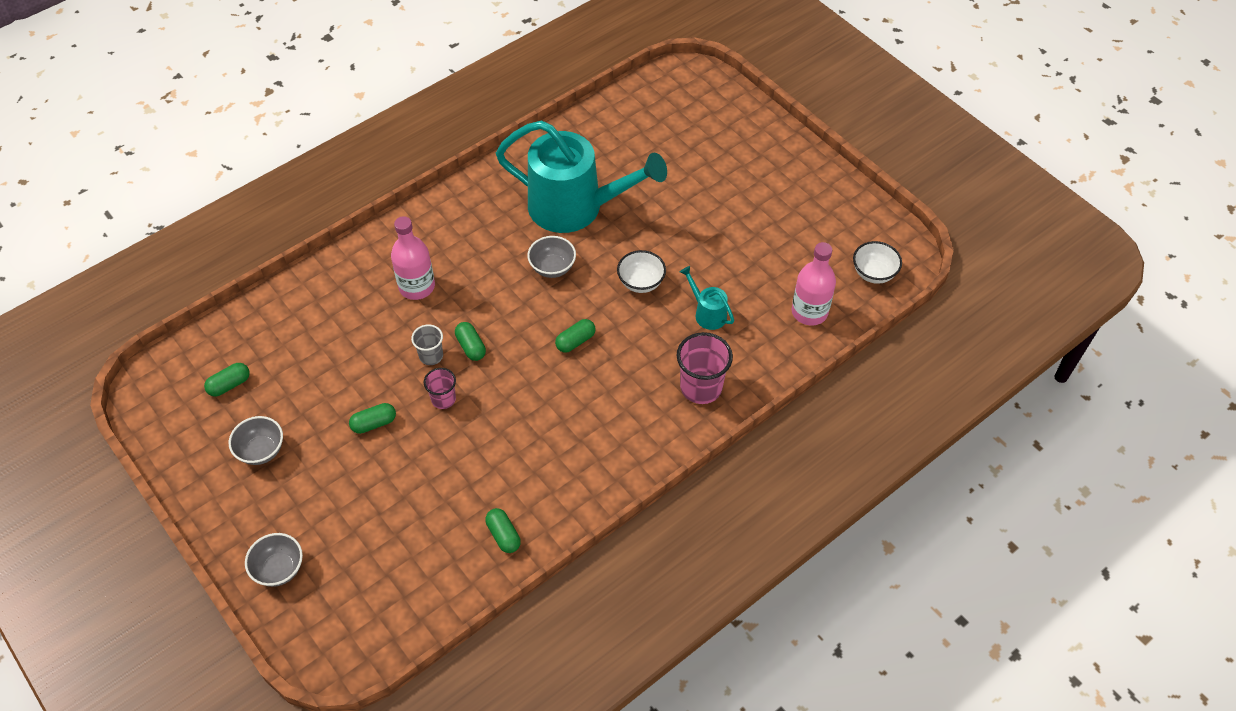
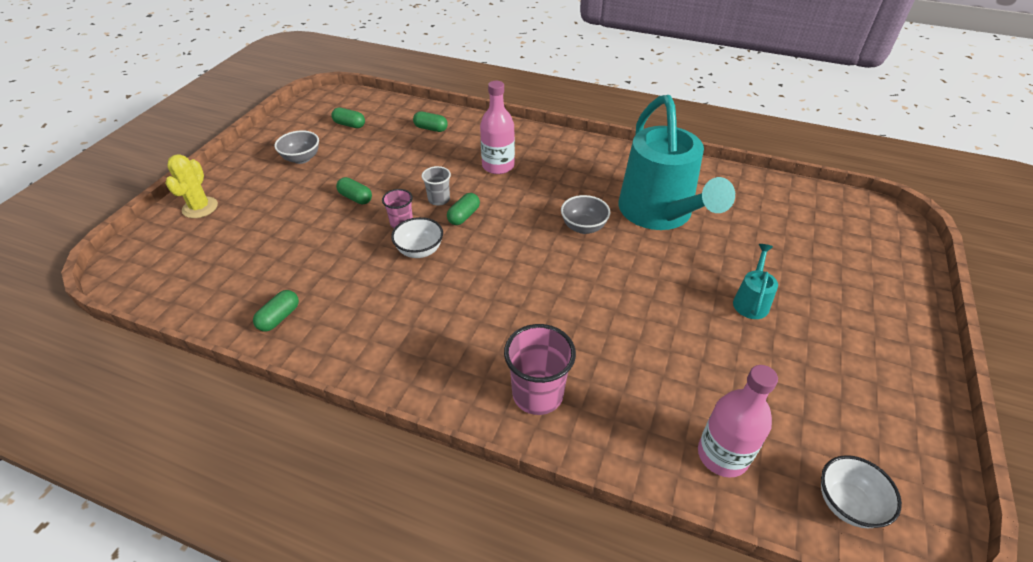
camera: 60 degrees right, 10 degrees down
(279, 569) = (200, 207): grey bowl -> yellow cactus
(575, 341) = (519, 274): green capsule -> green capsule (431, 128)
(641, 282) = (622, 290): white bowl -> white bowl (420, 251)
(707, 313) = (634, 357): turquoise watering can -> turquoise watering can (751, 301)

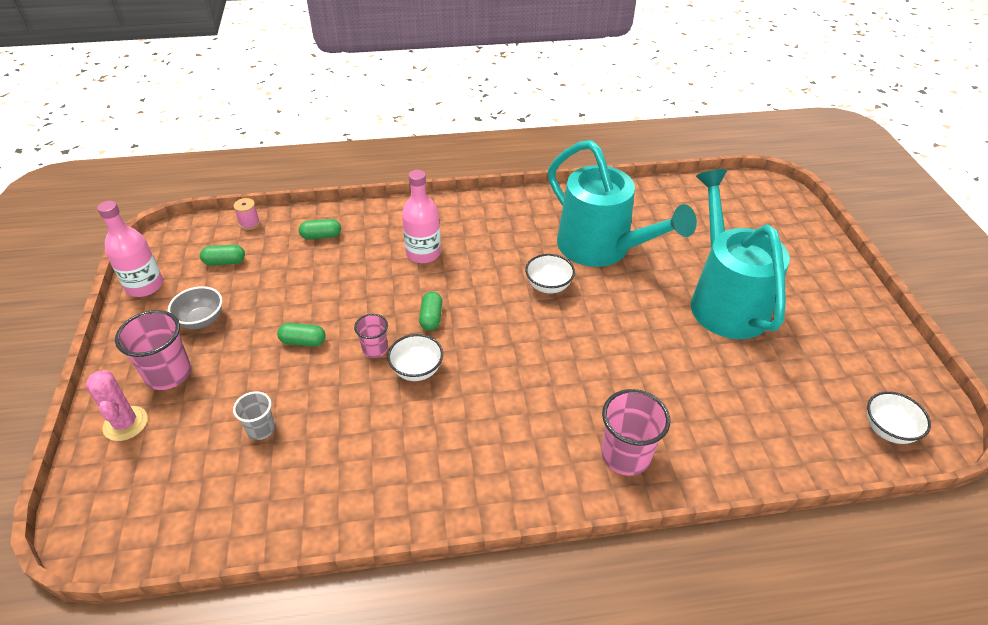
camera: 30 degrees left, 0 degrees up
(200, 207) = (125, 423): yellow cactus -> pink cactus
(252, 186) = (168, 374): none -> pink cup
(279, 317) = (330, 500): green capsule -> none
(388, 104) = (249, 223): none -> pink spool
(439, 199) = (392, 310): grey cup -> grey cup (261, 429)
(583, 227) = (548, 286): grey bowl -> white bowl
(722, 455) = (790, 436): pink bottle -> pink bottle (144, 286)
(751, 301) = (724, 299): turquoise watering can -> turquoise watering can, size x2.44

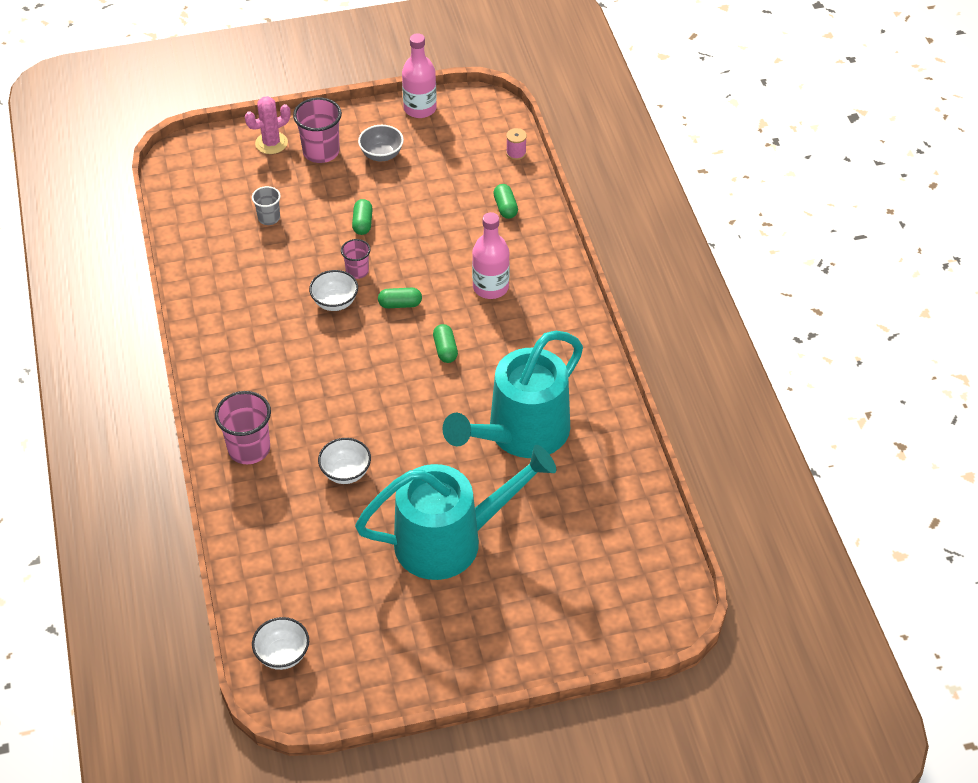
camera: 85 degrees right, 5 degrees up
(225, 262) = (458, 150): green capsule -> green capsule (445, 350)
(548, 286) = (454, 389): white bowl -> white bowl (346, 472)

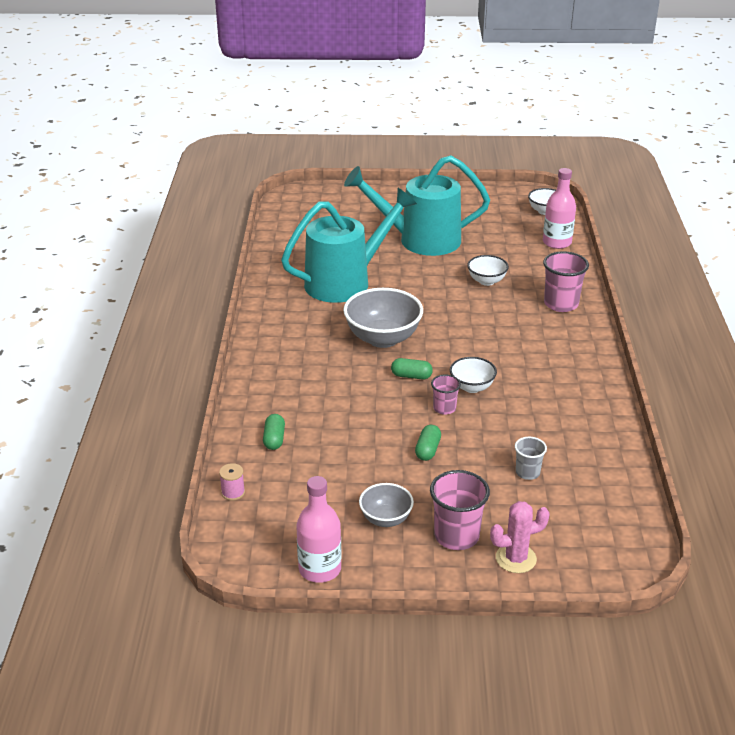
camera: 165 degrees left, 15 degrees down
(445, 350) = (383, 338): green capsule -> grey bowl
(490, 287) = (323, 375): pink bottle -> pink bottle (557, 242)

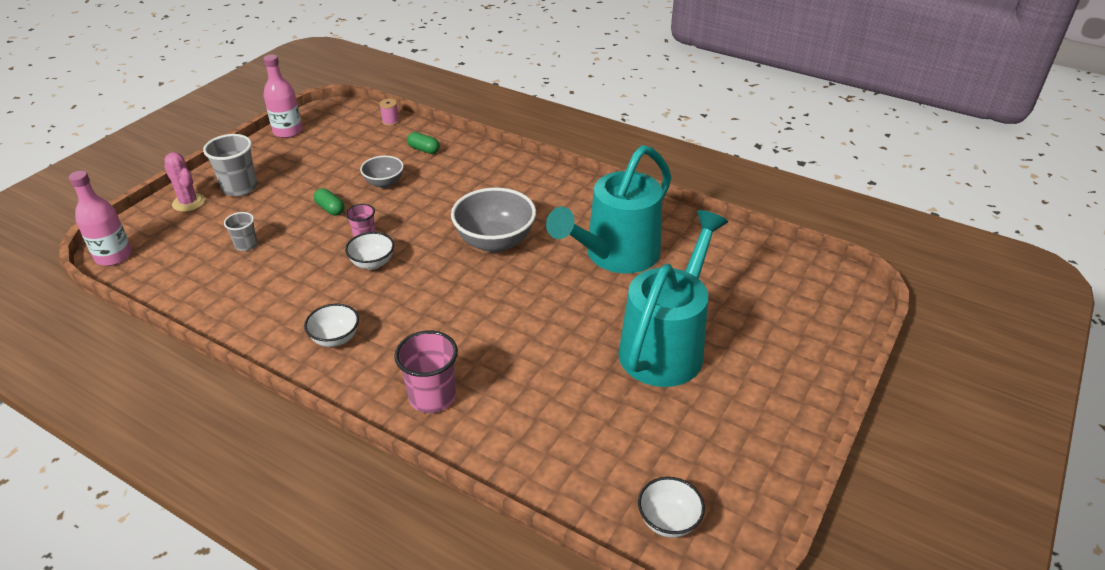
camera: 120 degrees right, 5 degrees up
(346, 281) = (615, 256): turquoise watering can -> turquoise watering can turned 45 degrees clockwise
(386, 519) = (292, 167): grey bowl -> grey bowl (384, 183)
(411, 376) = (425, 236): green capsule -> none
(456, 536) = (239, 188): pink cup -> grey cup
(486, 281) = (532, 358): white bowl -> white bowl (335, 339)
(515, 558) = (189, 202): pink cactus -> pink cactus turned 60 degrees counterclockwise
(557, 242) = (569, 479): pink bottle -> pink bottle (113, 256)

